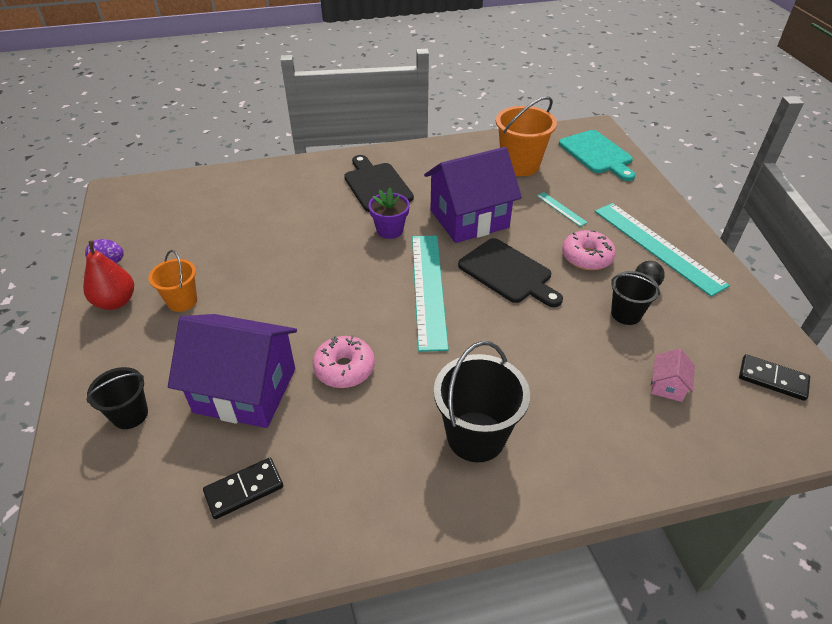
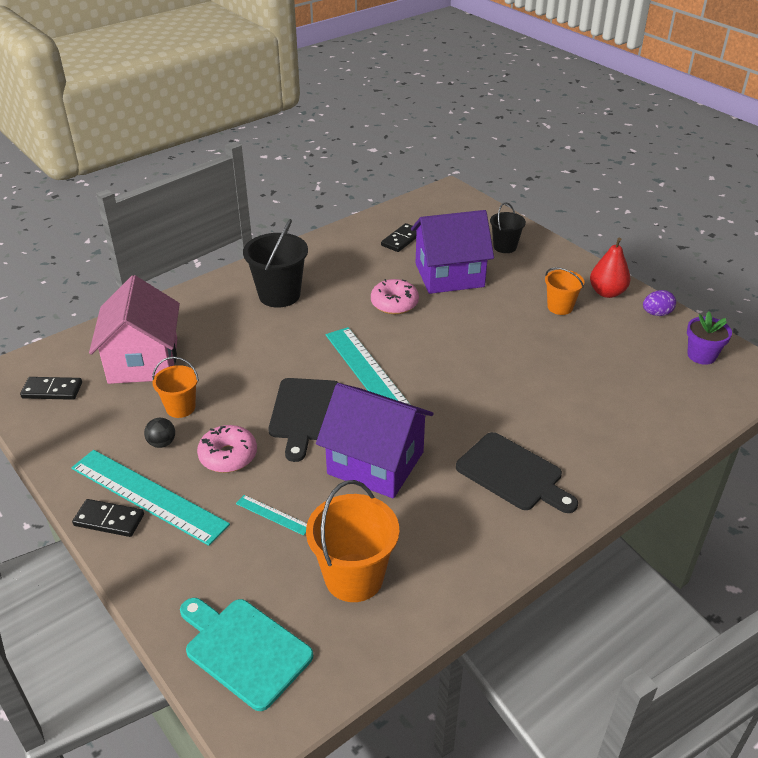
camera: 155 degrees right, 5 degrees down
(390, 230) = (450, 421): purple flower pot -> purple flower pot (701, 355)
(469, 219) = (375, 463): purple house -> purple house turned 75 degrees clockwise
(508, 273) = (304, 413): black cutting board -> black cutting board turned 105 degrees counterclockwise
(626, 314) = (180, 408): black bucket -> orange bucket
(667, 386) = (143, 361): pink house -> pink house, size x2.48
(688, 239) = (109, 520): none -> black domino

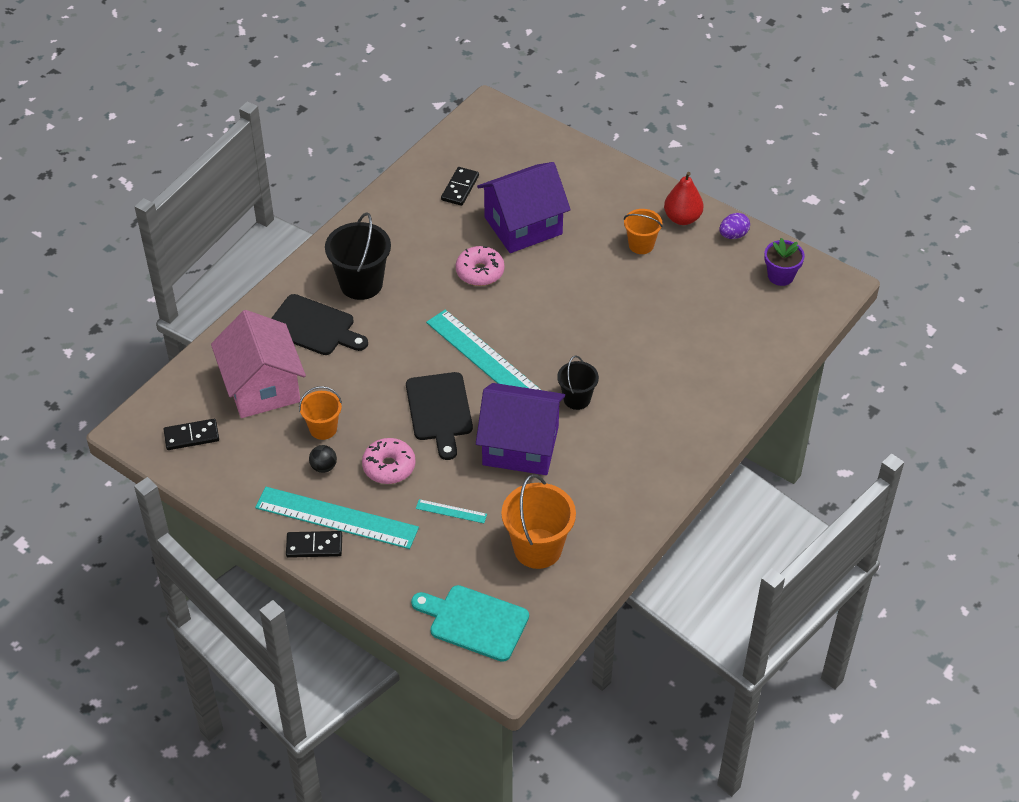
camera: 15 degrees left, 10 degrees up
(505, 247) = (569, 178): black bucket -> black bucket (577, 399)
(513, 474) = (640, 431): black cutting board -> black cutting board (314, 327)

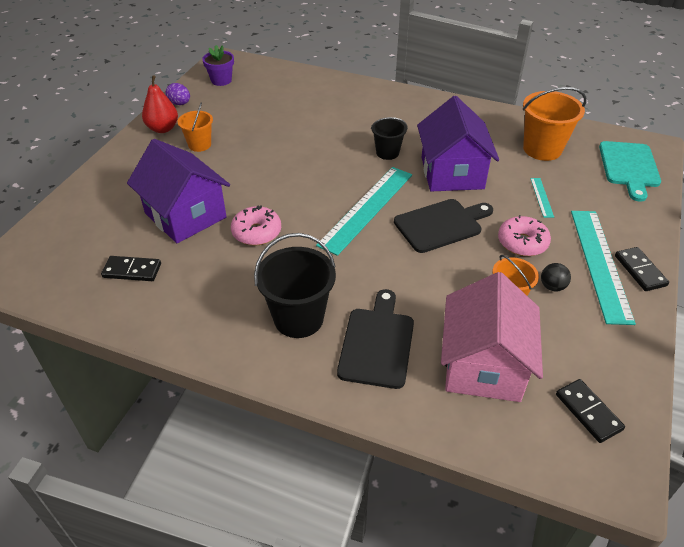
camera: 105 degrees left, 5 degrees down
(262, 387) = (483, 365): pink house -> pink house turned 45 degrees counterclockwise

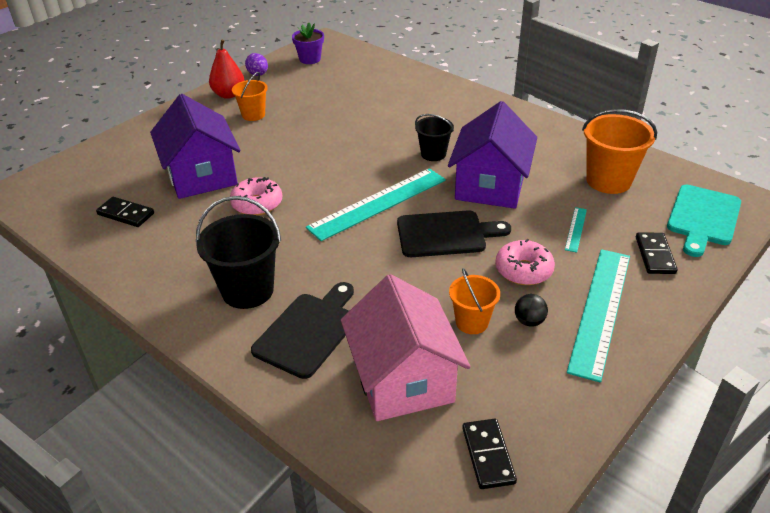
camera: 20 degrees right, 5 degrees down
(483, 365) = (403, 380): pink house -> pink house turned 45 degrees counterclockwise
(640, 271) = (644, 328): black domino -> black domino (655, 255)

